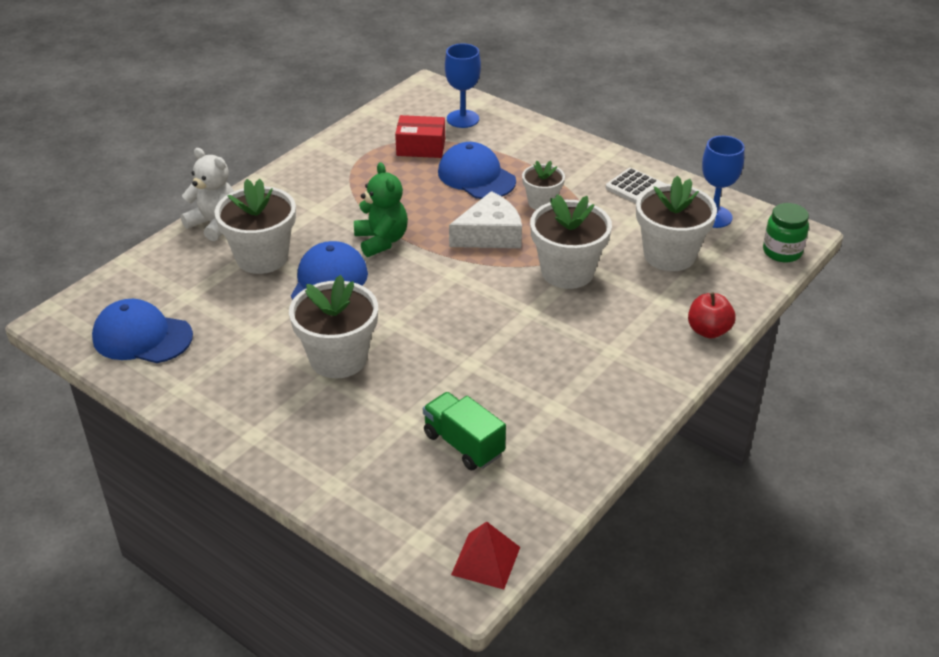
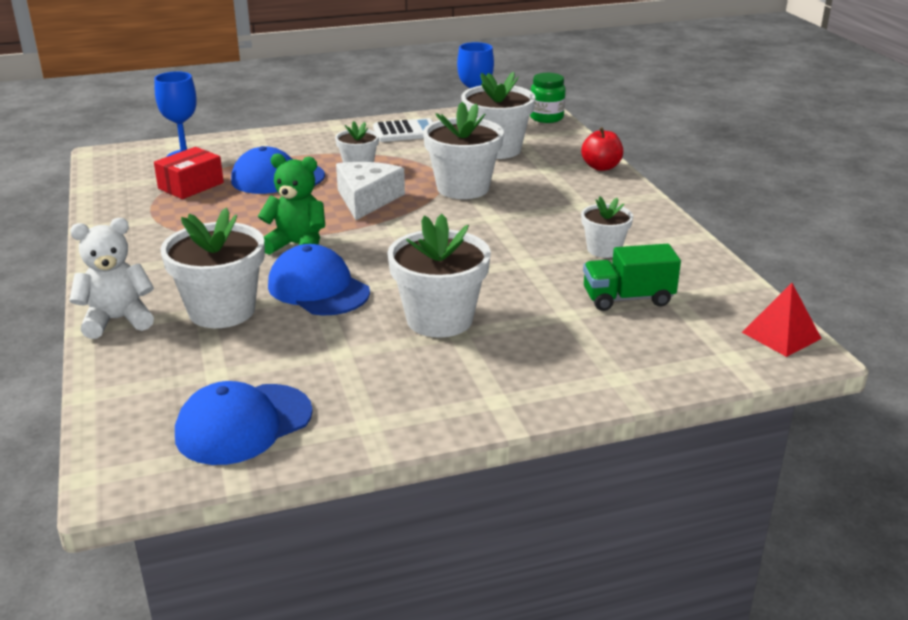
camera: 55 degrees left, 10 degrees down
(538, 397) = (604, 249): none -> white flower pot

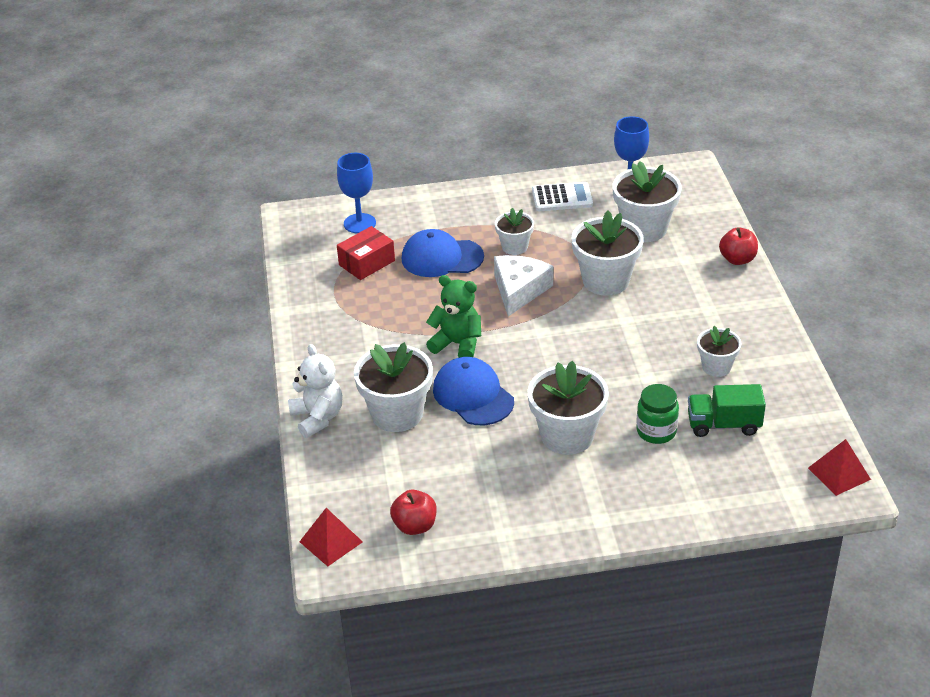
camera: 10 degrees right, 10 degrees up
(117, 320) = (318, 418): white teddy bear -> white teddy bear turned 75 degrees clockwise
(121, 451) = (331, 541): none -> red pyramid
(243, 424) = (415, 526): blue cap -> red apple
(546, 118) = (699, 184): green jar -> green jar (656, 431)

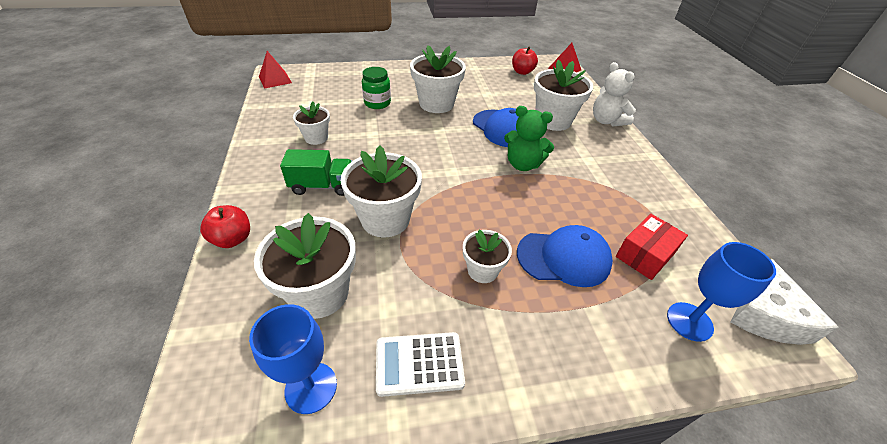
camera: 175 degrees right, 5 degrees up
(519, 290) = (474, 212): white cheese -> white cheese (766, 315)
(723, 425) = (331, 104): green truck -> green truck (322, 186)

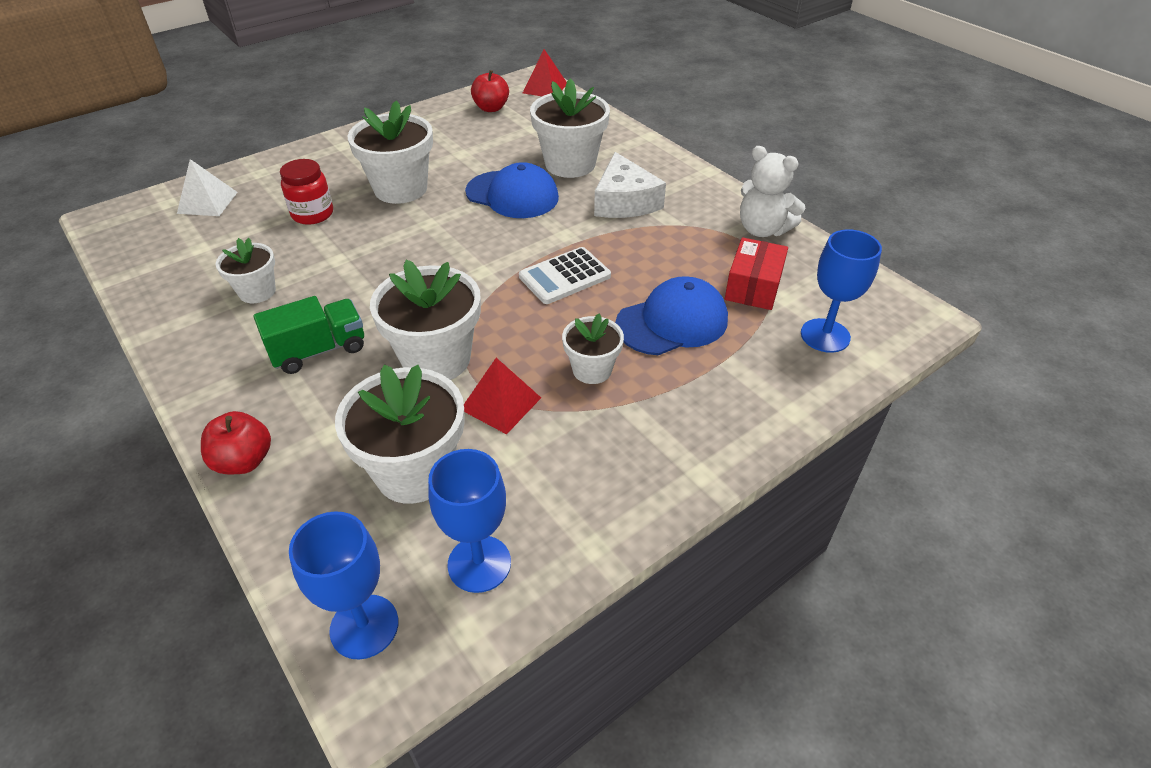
camera: 25 degrees left, 0 degrees up
(209, 396) = (364, 626): none -> blue goblet
(275, 79) = (114, 229): red pyramid -> red pyramid (500, 403)
(329, 80) = (207, 202): none -> white pyramid
(377, 103) = (312, 214): green jar -> red jar
(419, 364) = (583, 489): white calculator -> white calculator (565, 276)
(523, 164) = (565, 232): green teddy bear -> none
(606, 121) = (635, 144): white teddy bear -> white teddy bear (762, 229)
(766, 315) = (889, 301): white cheese -> white cheese (624, 201)

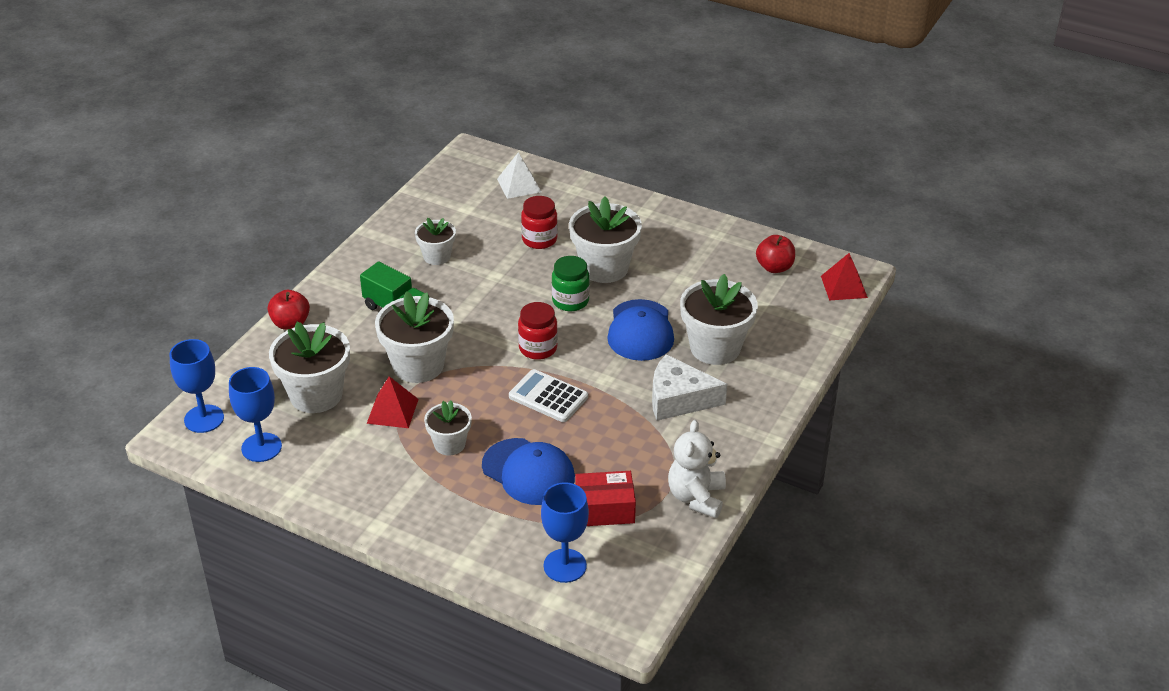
camera: 65 degrees right, 5 degrees down
(430, 222) = (570, 301): none -> green jar
(484, 262) = (538, 348): none -> red jar
(624, 201) = (679, 399): white cheese -> white cheese turned 45 degrees clockwise

